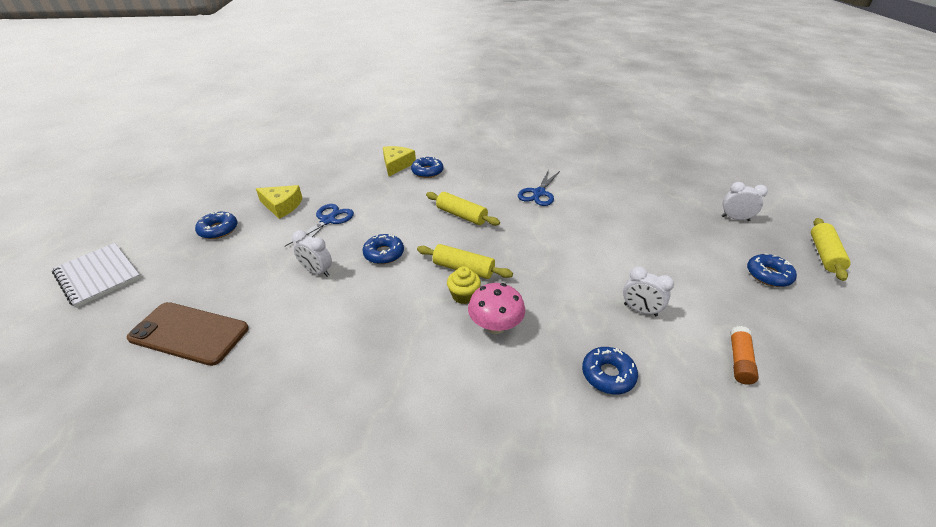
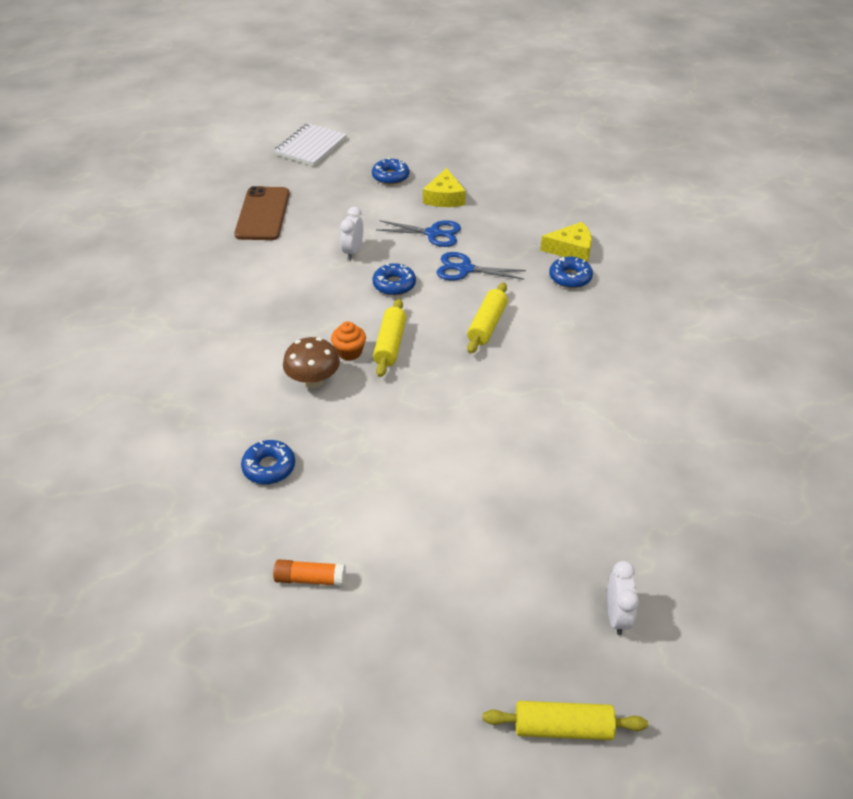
camera: 75 degrees right, 5 degrees up
(463, 295) = (349, 352): yellow cupcake -> orange cupcake
(495, 326) = (313, 381): pink mushroom -> brown mushroom
(539, 193) = (573, 385): blue scissors -> blue scissors (465, 269)
(640, 310) = (367, 493): white clock -> none
(768, 275) = (480, 636): blue donut -> none

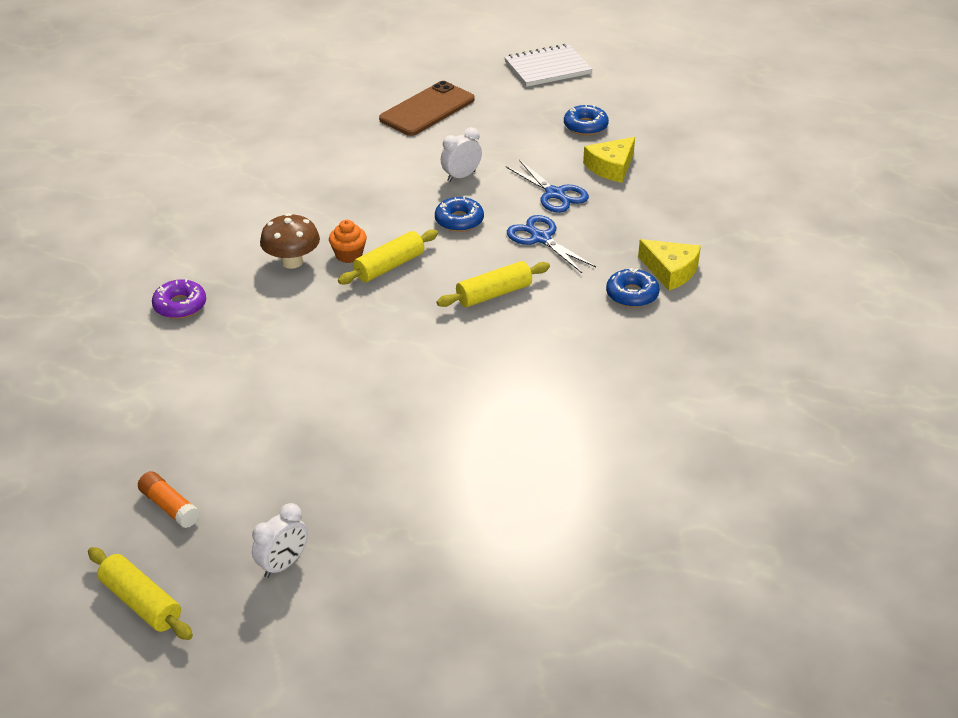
camera: 40 degrees right, 5 degrees down
(269, 467) = (180, 305): blue donut -> purple donut
(310, 579) = (109, 396): orange glue stick -> orange glue stick (169, 507)

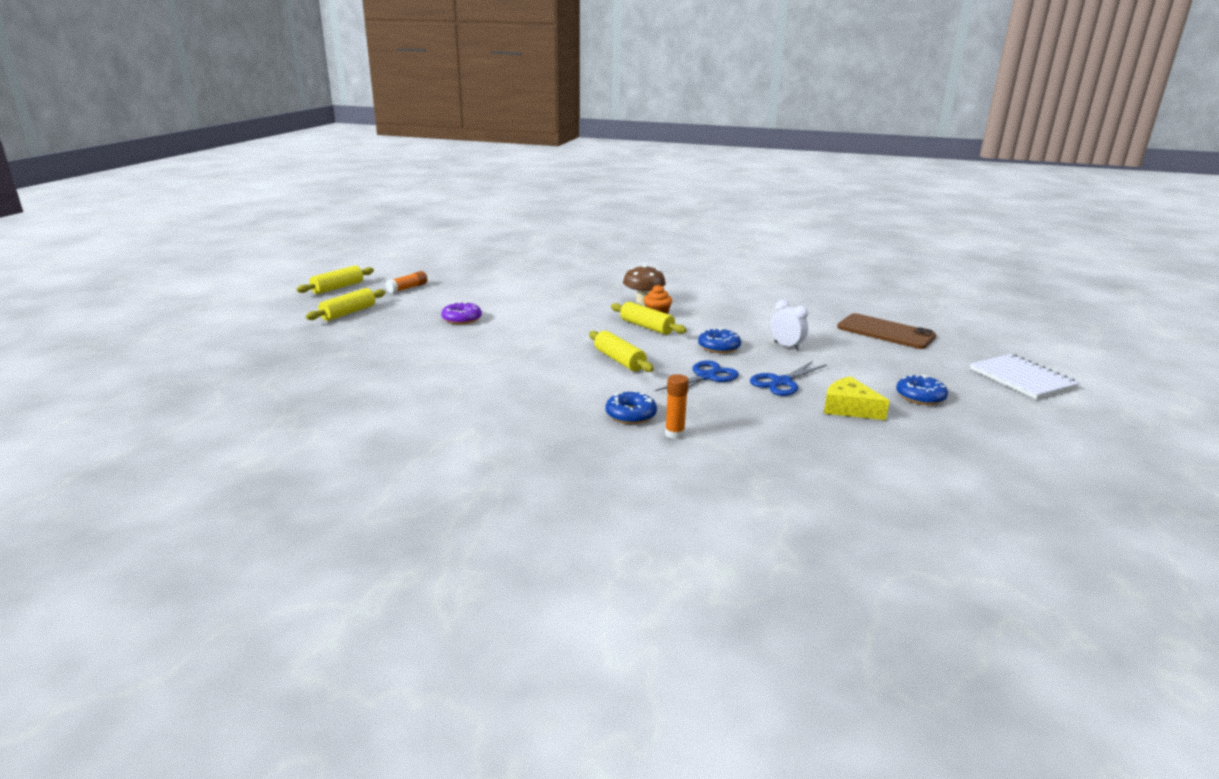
camera: 85 degrees right, 15 degrees down
(180, 305) = (589, 279): purple donut -> purple donut (462, 319)
(283, 564) = (348, 313): white clock -> yellow rolling pin
(670, 271) = (674, 434): yellow cheese -> orange glue stick

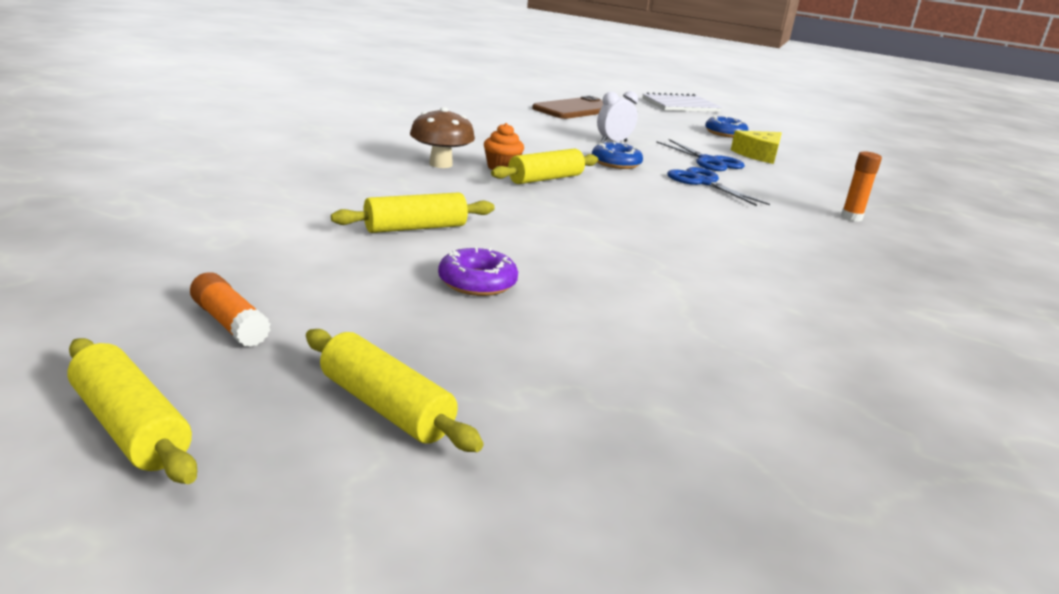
camera: 85 degrees left, 0 degrees up
(619, 360) = (663, 208): yellow rolling pin -> yellow rolling pin (415, 228)
(630, 414) = (817, 227): blue donut -> none

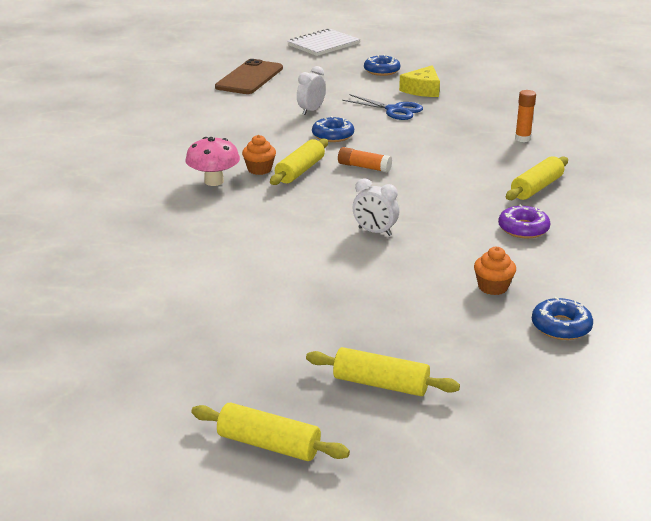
camera: 20 degrees left, 5 degrees up
(229, 323) = (238, 366): orange glue stick -> orange glue stick (364, 167)
(415, 228) = (262, 251): yellow rolling pin -> yellow rolling pin (536, 188)
(440, 164) = (214, 181): brown mushroom -> pink mushroom
(477, 282) = (345, 282): purple donut -> purple donut (523, 229)
(572, 248) = (375, 232): none -> white clock
(676, 345) = (493, 287): none -> orange cupcake
(703, 183) = (407, 136): blue scissors -> none
(743, 425) = (561, 326): none -> blue donut

